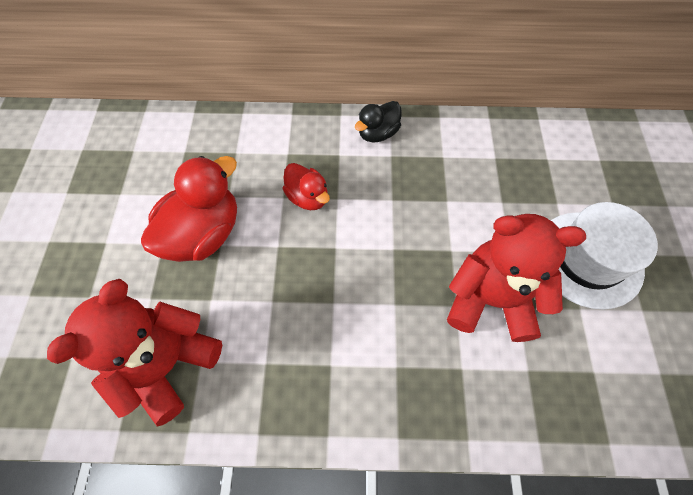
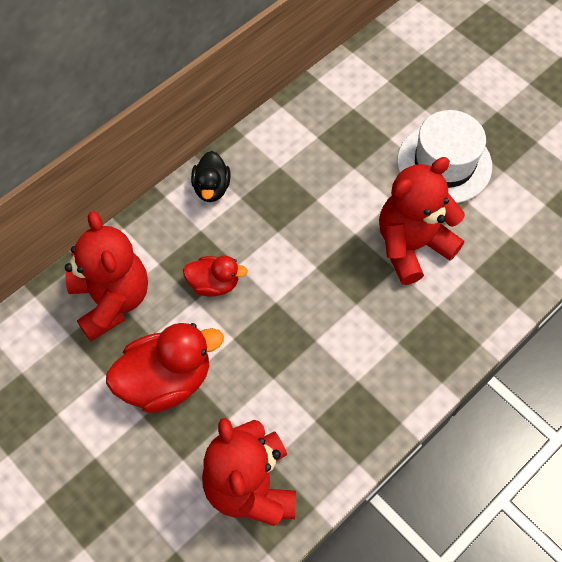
camera: 45 degrees left, 0 degrees up
(203, 234) = (166, 380): red duck -> red duck turned 75 degrees clockwise
(233, 152) = (112, 300): none -> red teddy bear

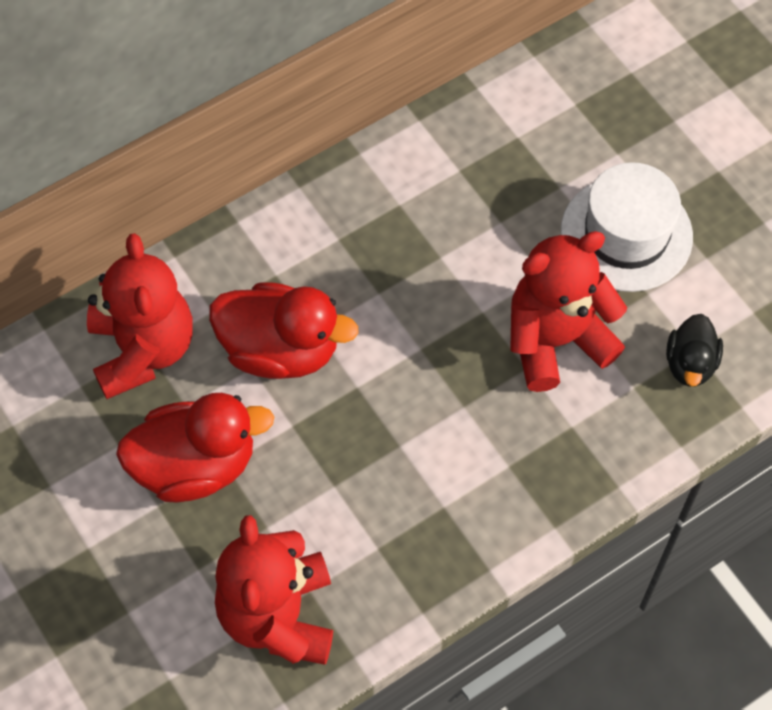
camera: 10 degrees right, 0 degrees up
(211, 188) = (301, 220): black duck -> black duck (690, 364)
(214, 284) = (280, 349): red duck -> red duck, size x1.75

